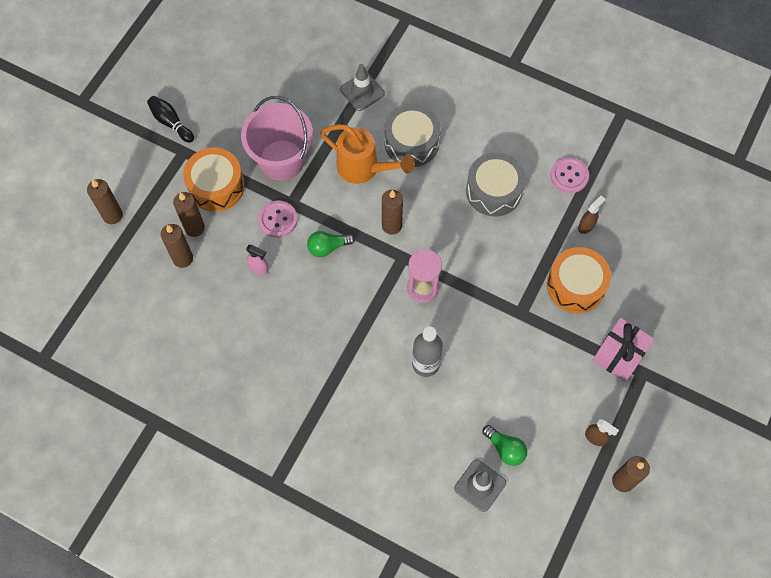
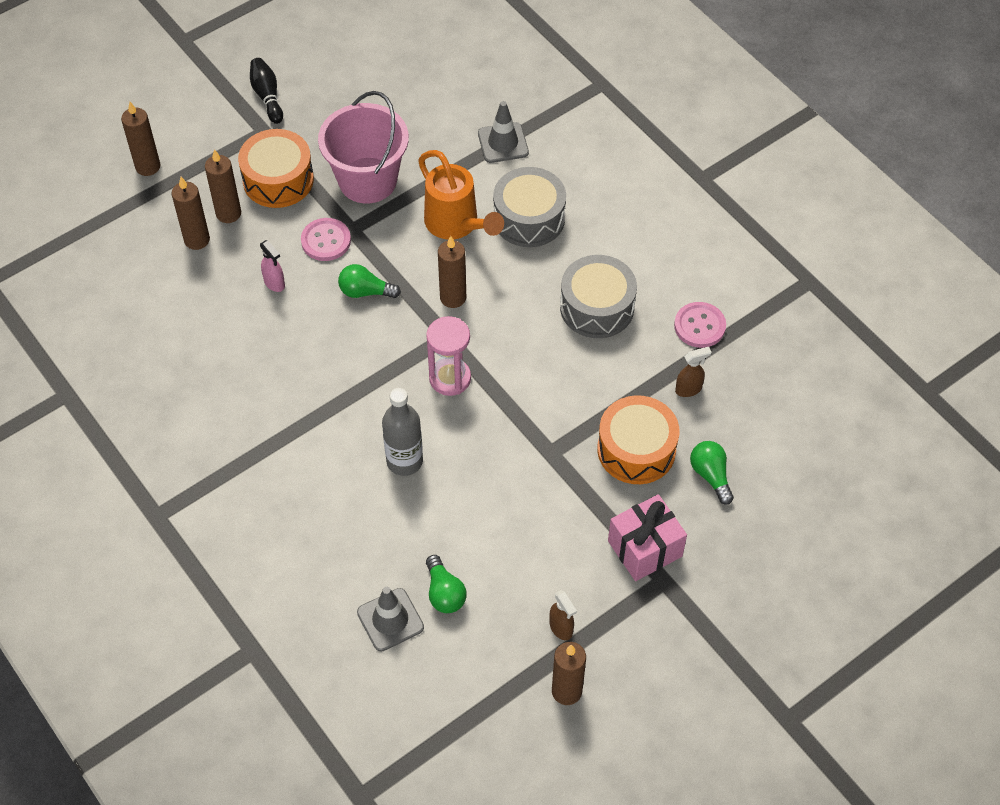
camera: 25 degrees right, 10 degrees down
(633, 282) = (710, 475): none -> green light bulb

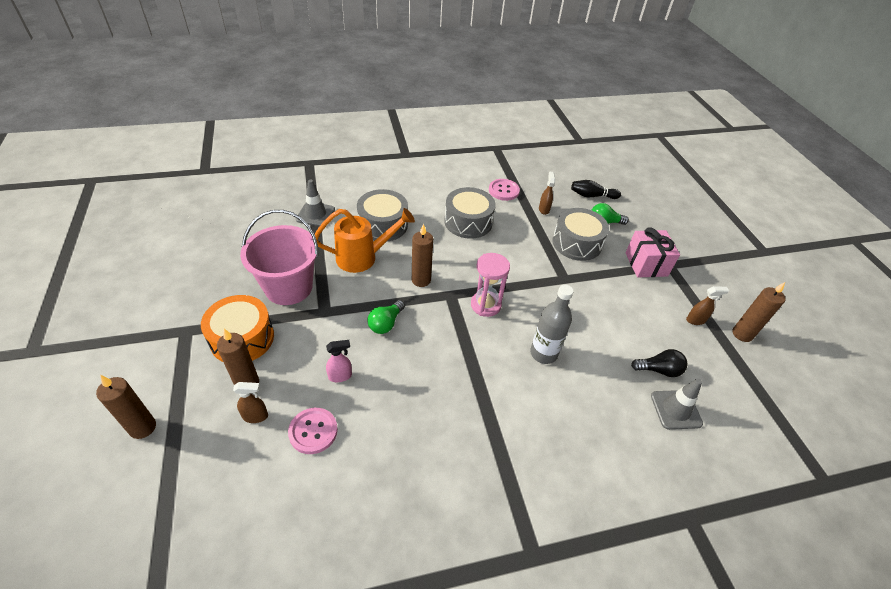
camera: 70 degrees left, 10 degrees down
(197, 240) = (256, 416): brown candle -> brown spray bottle
(267, 96) = (154, 316): black bowling pin -> black bowling pin (592, 196)
(326, 241) = (324, 330): pink button -> pink button (313, 431)
(444, 593) = (659, 370): green light bulb -> black light bulb
(636, 450) = (576, 243): orange drum -> grey drum

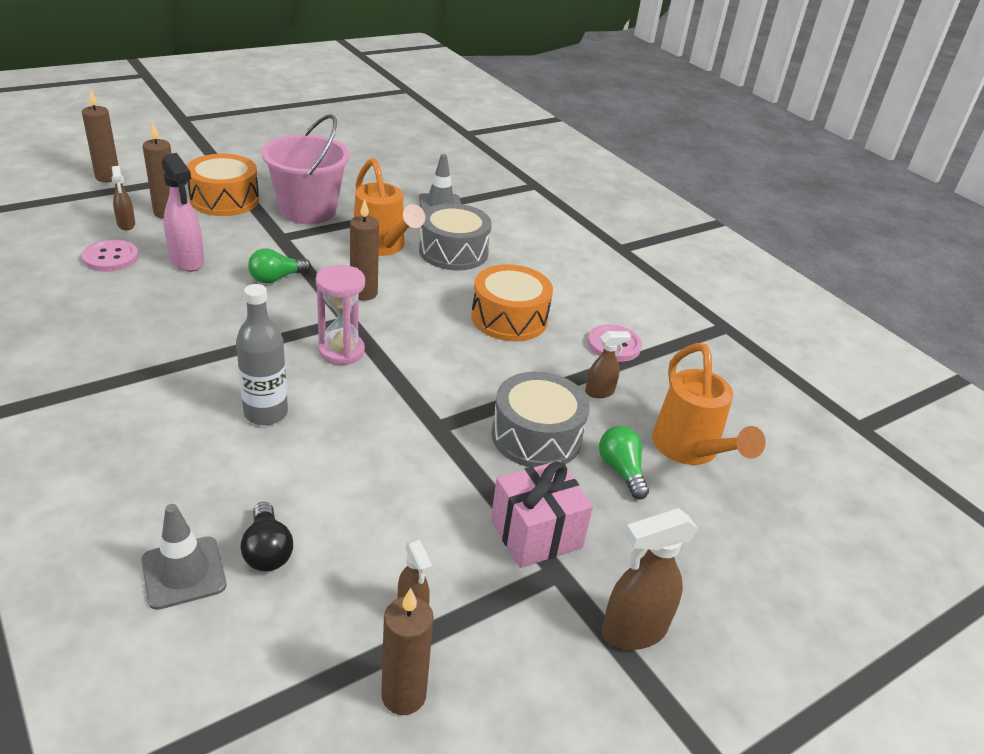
camera: 70 degrees right, 10 degrees down
(340, 376) = (187, 261): pink spray bottle -> pink spray bottle, size x1.73
(386, 323) = (276, 278): green light bulb -> green light bulb turned 45 degrees counterclockwise
(468, 222) = (509, 318): grey drum -> orange drum
(592, 196) = (690, 451): black bowling pin -> orange watering can
(701, 252) = (633, 631): none -> brown spray bottle

